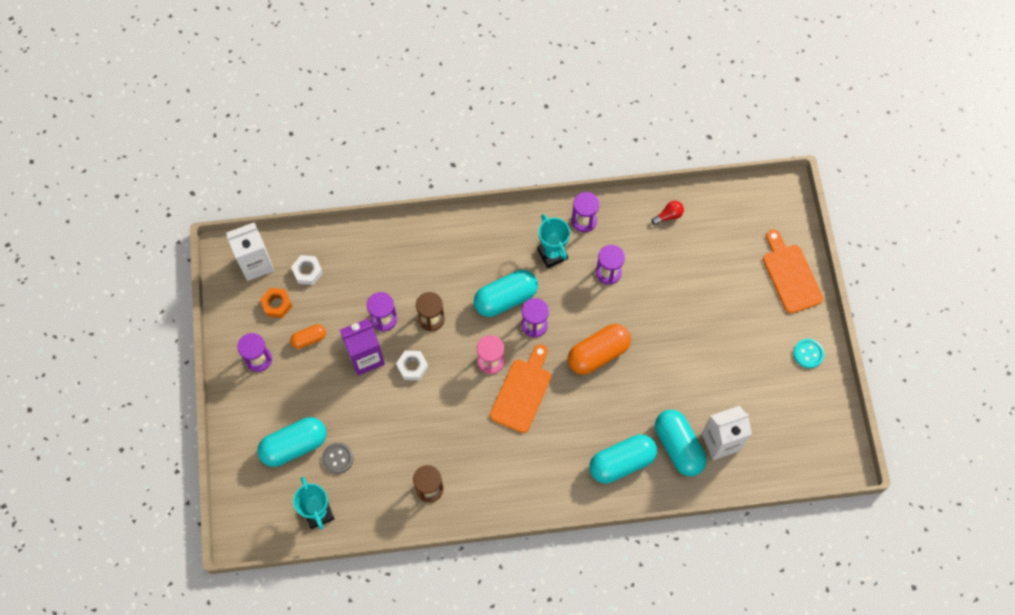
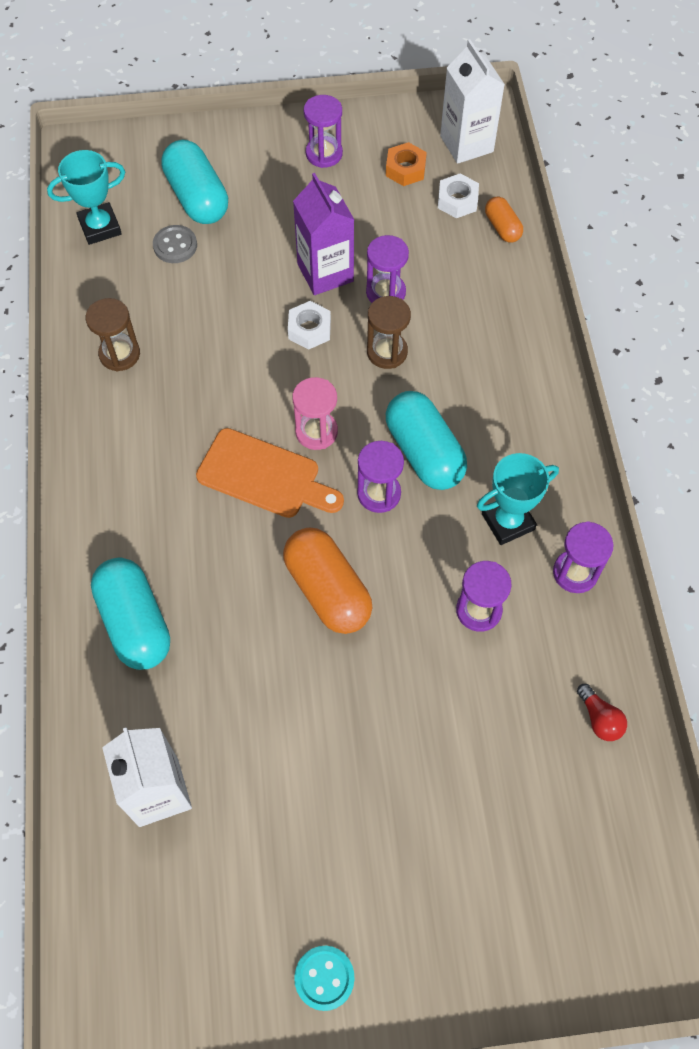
camera: 90 degrees right, 5 degrees down
(309, 339) = (353, 207): orange capsule -> orange capsule (502, 227)
(678, 447) = (155, 716): turquoise capsule -> none
(790, 275) = (492, 954): orange cutting board -> none

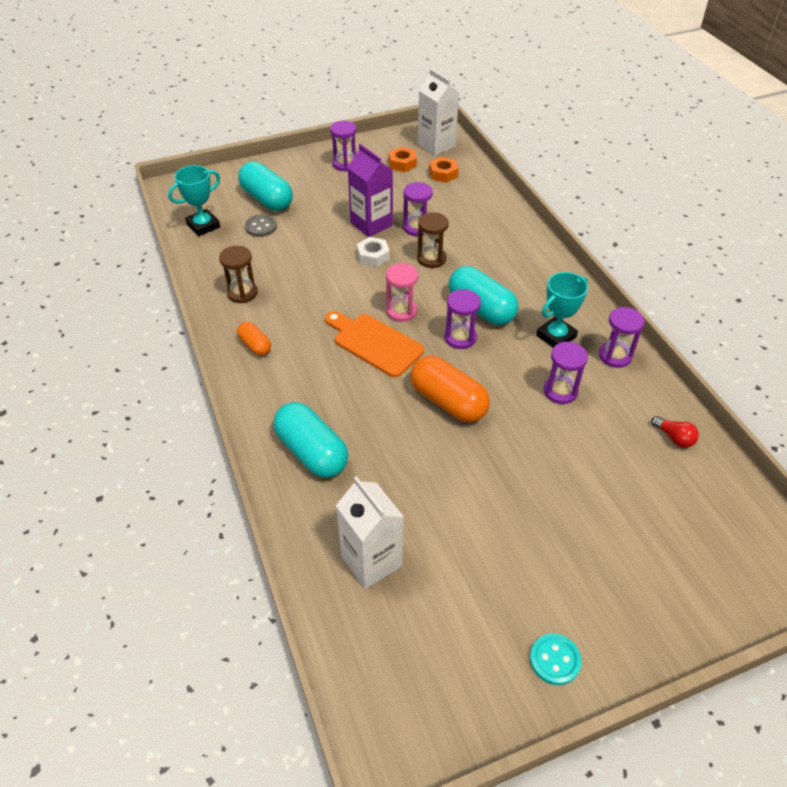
camera: 15 degrees left, 15 degrees down
(264, 476) = (374, 343): orange cutting board -> orange cutting board turned 150 degrees counterclockwise
(457, 201) = (443, 174): white nut -> orange nut
(502, 227) = (478, 182): orange capsule -> orange capsule (255, 345)

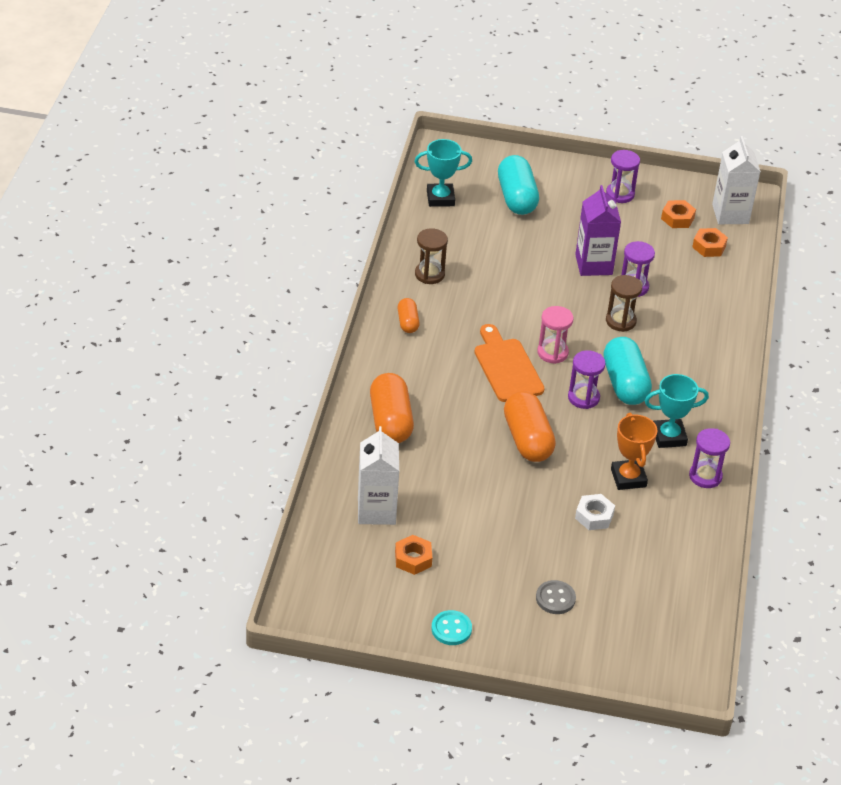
camera: 30 degrees right, 5 degrees down
(261, 227) = (490, 222): grey button -> grey button (555, 598)
(312, 452) = (390, 421): turquoise capsule -> orange capsule
(373, 256) = (569, 294): white nut -> white nut (594, 516)
(450, 596) = (413, 559): none -> orange nut
(560, 391) = (628, 478): purple hourglass -> orange trophy
(674, 437) = (688, 556): red light bulb -> none

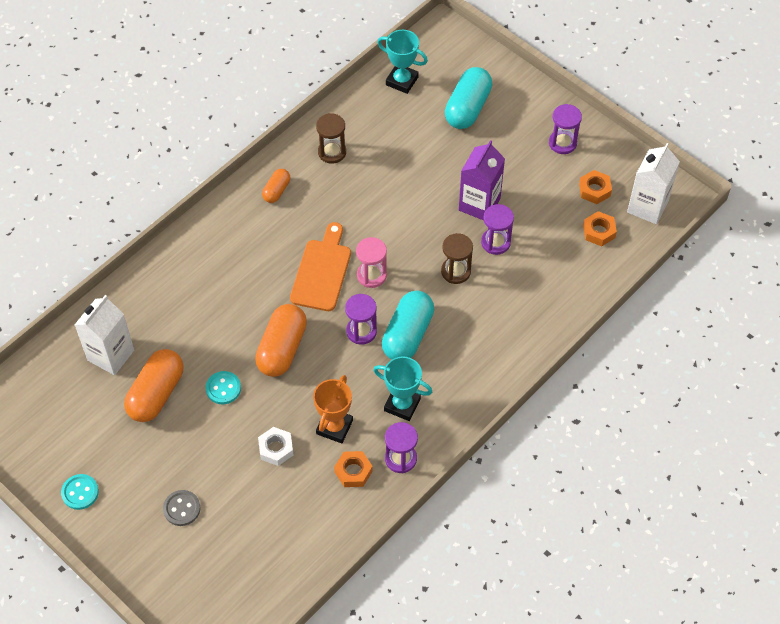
camera: 35 degrees right, 15 degrees up
(390, 421) = (188, 278): orange capsule -> orange capsule (156, 394)
(413, 559) = (103, 413): orange nut -> orange nut (353, 471)
(504, 491) = (223, 388): none -> turquoise button

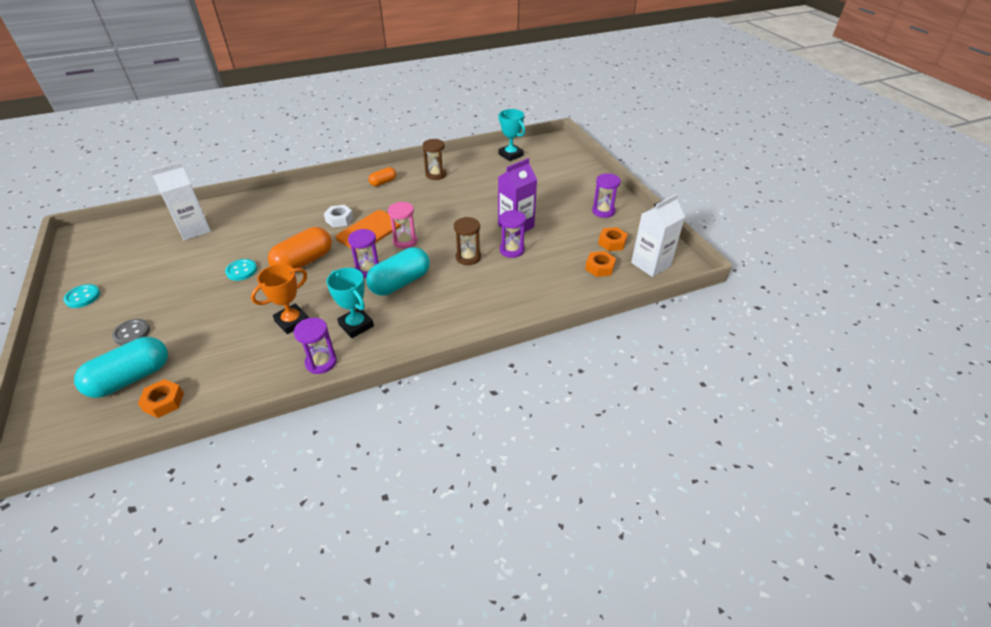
camera: 25 degrees right, 15 degrees down
(156, 394) = (197, 259): orange capsule -> none
(276, 449) = (237, 320): white nut -> white nut (339, 219)
(353, 471) = (276, 357): orange nut -> orange nut (164, 402)
(467, 108) = (545, 177): turquoise capsule -> turquoise capsule (131, 378)

